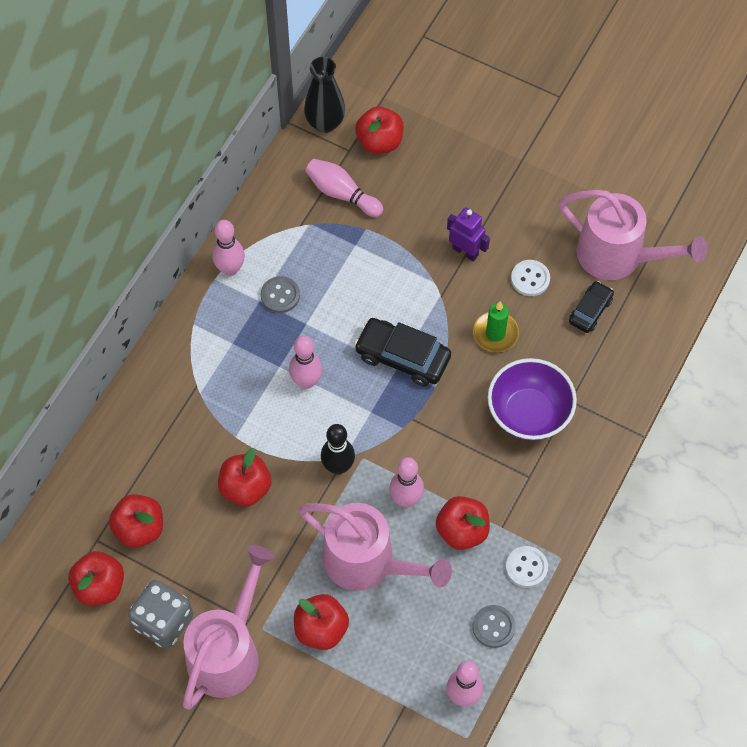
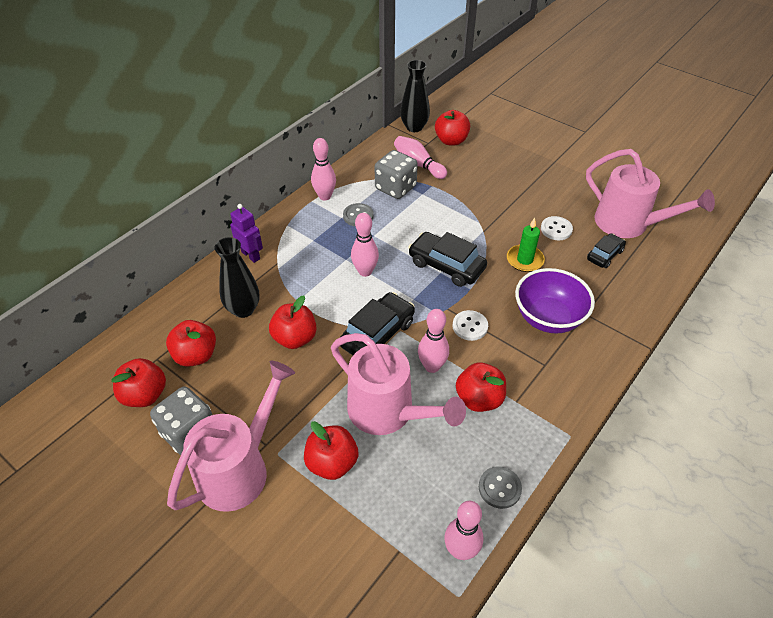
camera: 10 degrees right, 15 degrees down
(175, 459) = (243, 309): none -> black vase
(319, 240) = (395, 188): none -> grey dice
(338, 467) = (377, 334): black bowling pin -> black car
(465, 251) = (506, 207): purple robot -> purple robot (251, 255)
(526, 567) = (536, 439): white button -> white button (470, 326)

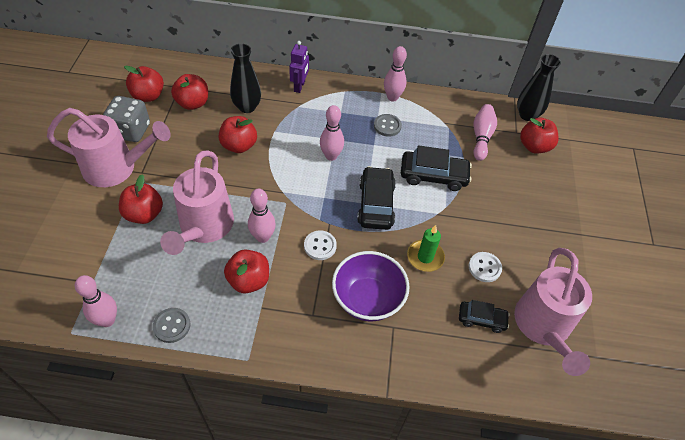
camera: 55 degrees right, 5 degrees up
(377, 334) = (273, 190): black car -> black car (433, 176)
(395, 188) = (439, 135): grey dice -> none

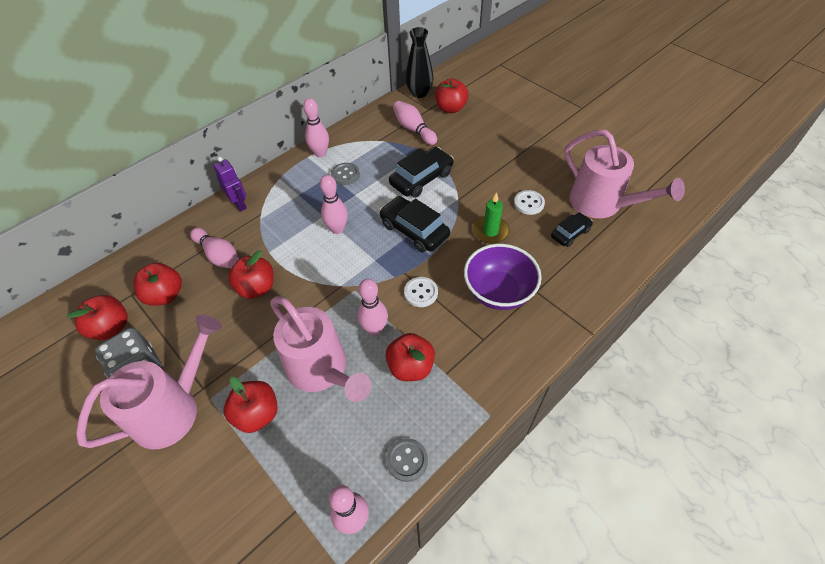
camera: 45 degrees left, 0 degrees up
(247, 107) = (219, 255): black vase -> pink bowling pin

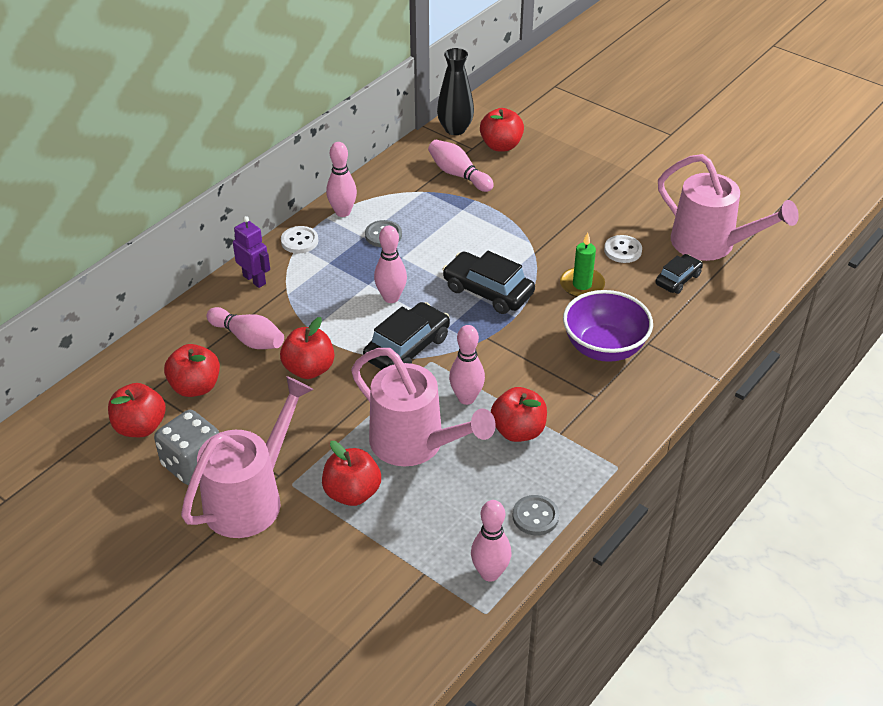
camera: 10 degrees left, 10 degrees down
(421, 178) = (483, 232): black car -> black car (407, 348)
(421, 293) = (512, 356): white button -> white button (299, 241)

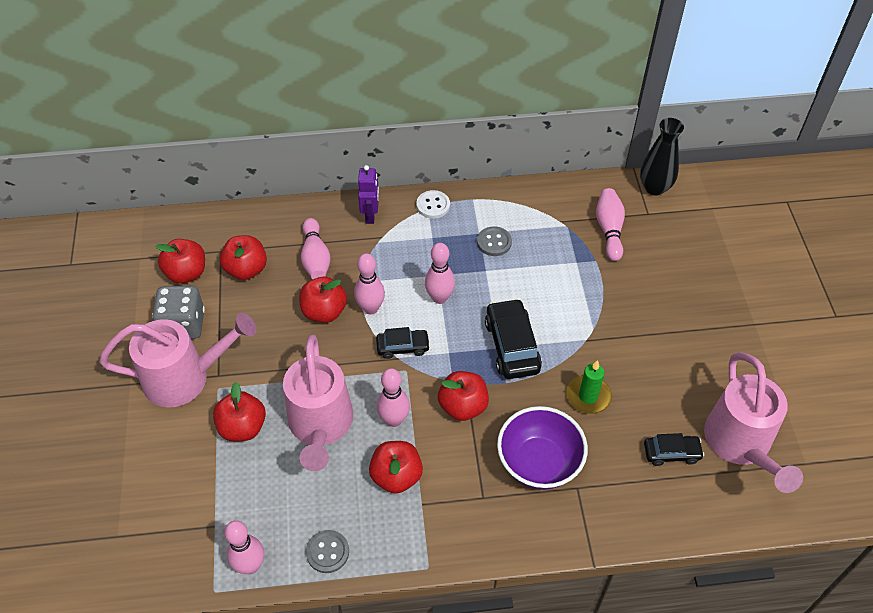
camera: 45 degrees right, 10 degrees up
(343, 212) = (488, 203): pink bowling pin -> pink bowling pin (370, 308)
(407, 348) = (403, 347): black car -> black car, size x0.60
(501, 146) = (673, 227): red apple -> red apple (463, 406)
(622, 250) = (658, 392): white button -> none

